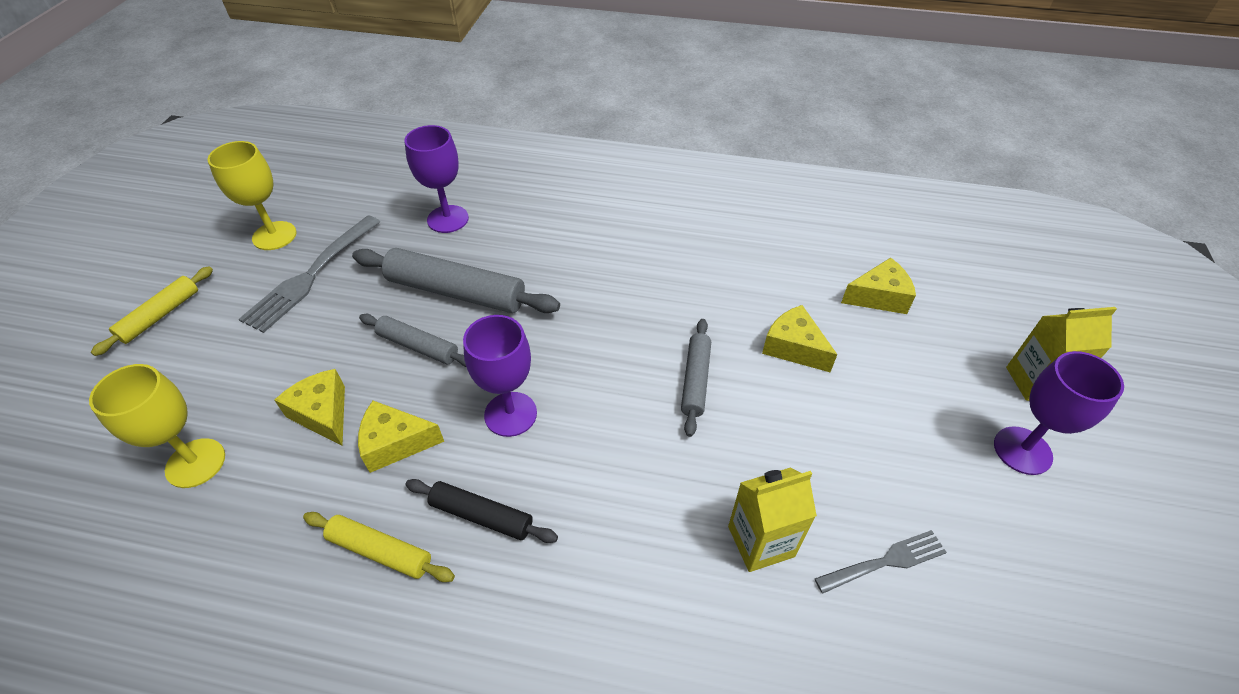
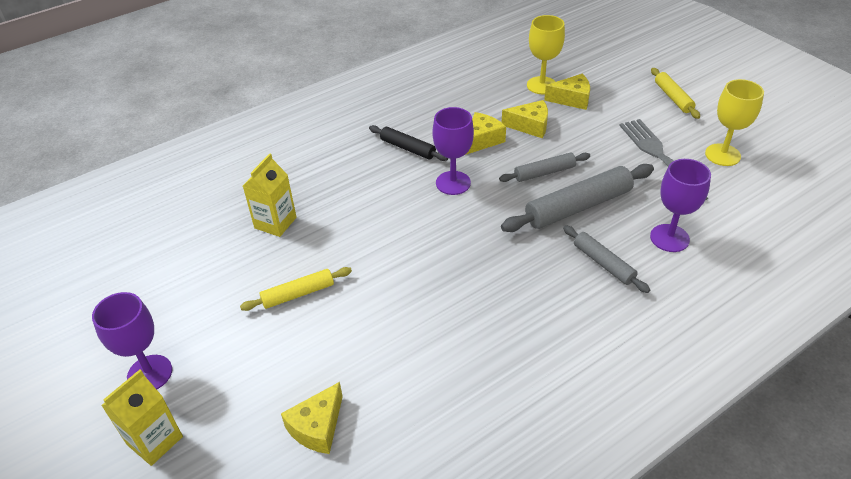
camera: 135 degrees right, 5 degrees down
(380, 551) = (428, 116): yellow rolling pin -> yellow rolling pin (298, 294)
(481, 516) = (408, 148): black rolling pin -> black rolling pin turned 60 degrees clockwise
(695, 380) = (383, 266): grey rolling pin -> grey rolling pin (603, 263)
(793, 347) = (345, 332): yellow cheese -> yellow cheese (571, 99)
(885, 562) = (207, 256): grey fork -> none

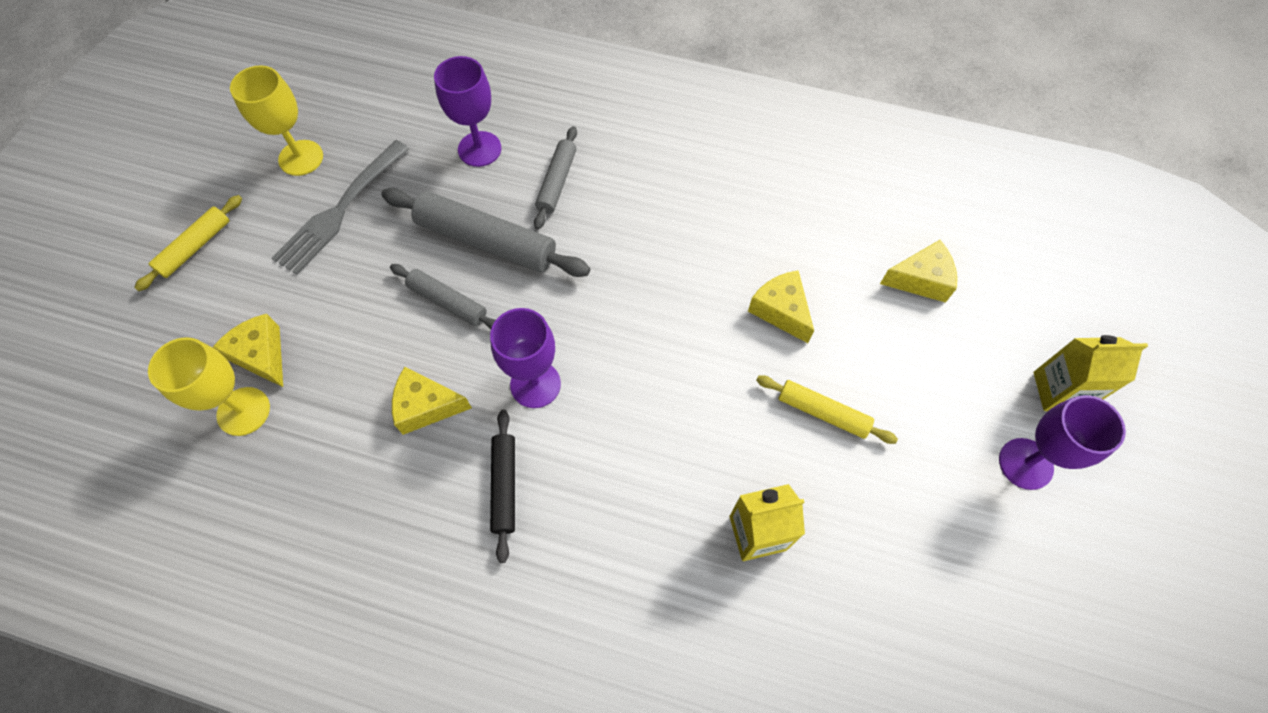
camera: 130 degrees left, 20 degrees up
(530, 126) = (358, 370): yellow cheese -> yellow cheese (781, 310)

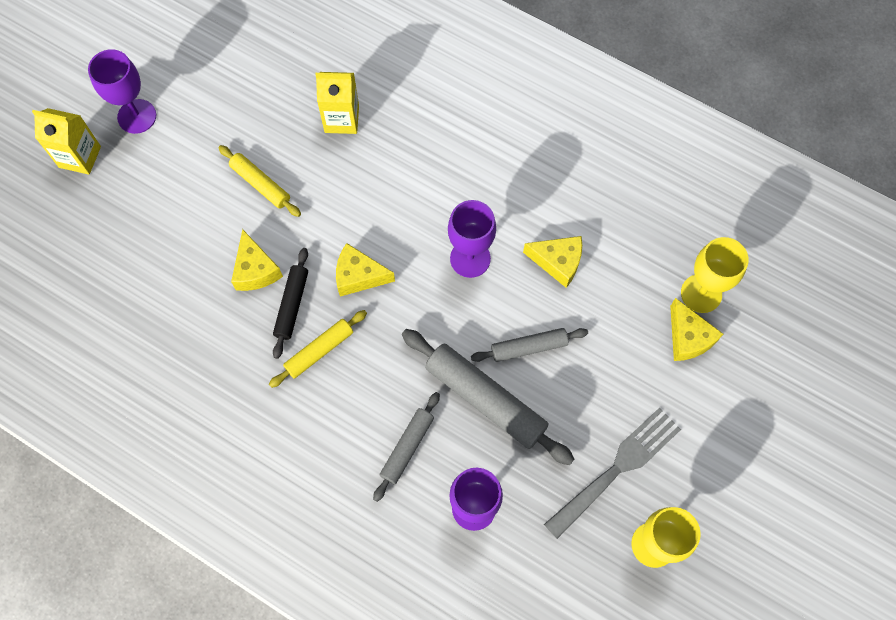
camera: 165 degrees left, 5 degrees up
(195, 247) = (752, 462): yellow rolling pin -> yellow rolling pin (319, 351)
(448, 302) = (529, 347): grey rolling pin -> grey rolling pin turned 60 degrees counterclockwise
(504, 486) = (508, 190): black rolling pin -> black rolling pin (292, 305)
(920, 279) = (129, 267): yellow cheese -> yellow cheese (359, 276)

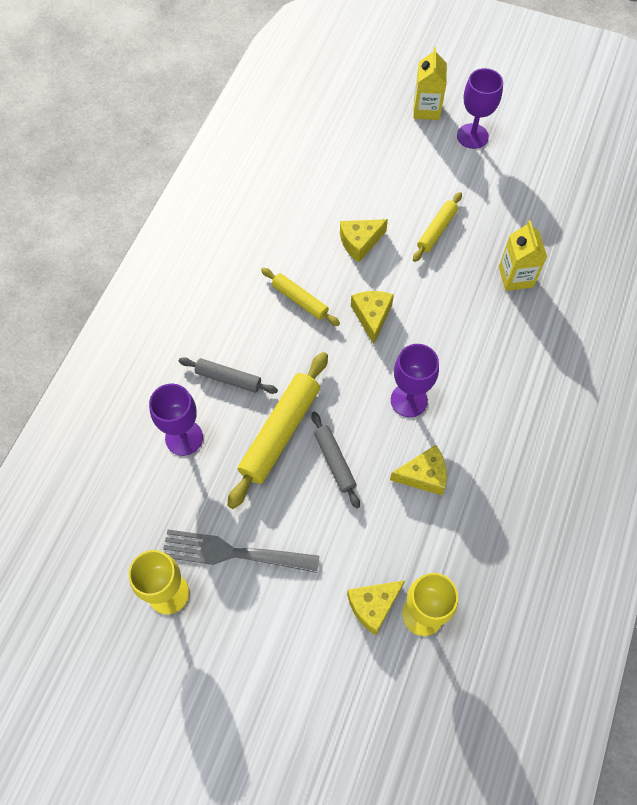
camera: 80 degrees right, 5 degrees down
(292, 305) = (335, 273): black rolling pin -> none
(485, 399) = (280, 432): grey rolling pin -> yellow rolling pin
(558, 262) = (423, 475): yellow cheese -> yellow cheese turned 105 degrees counterclockwise
(617, 469) = (233, 553): grey fork -> grey fork turned 150 degrees clockwise

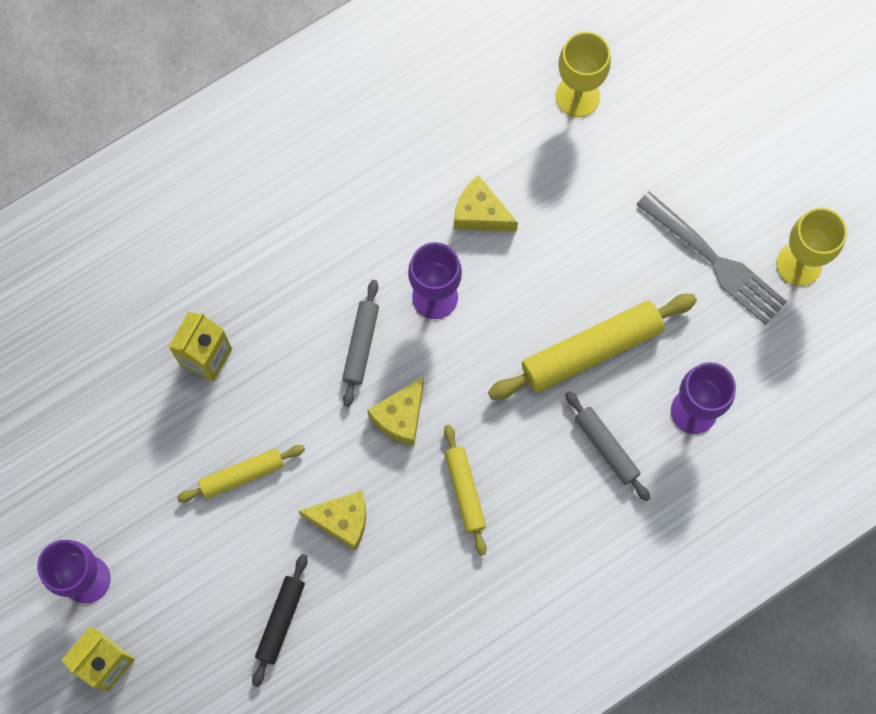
camera: 145 degrees left, 10 degrees up
(335, 461) = (557, 284): grey rolling pin -> grey rolling pin (361, 345)
(352, 177) = (280, 621): none -> black rolling pin
(373, 606) = (616, 131): yellow cheese -> none

